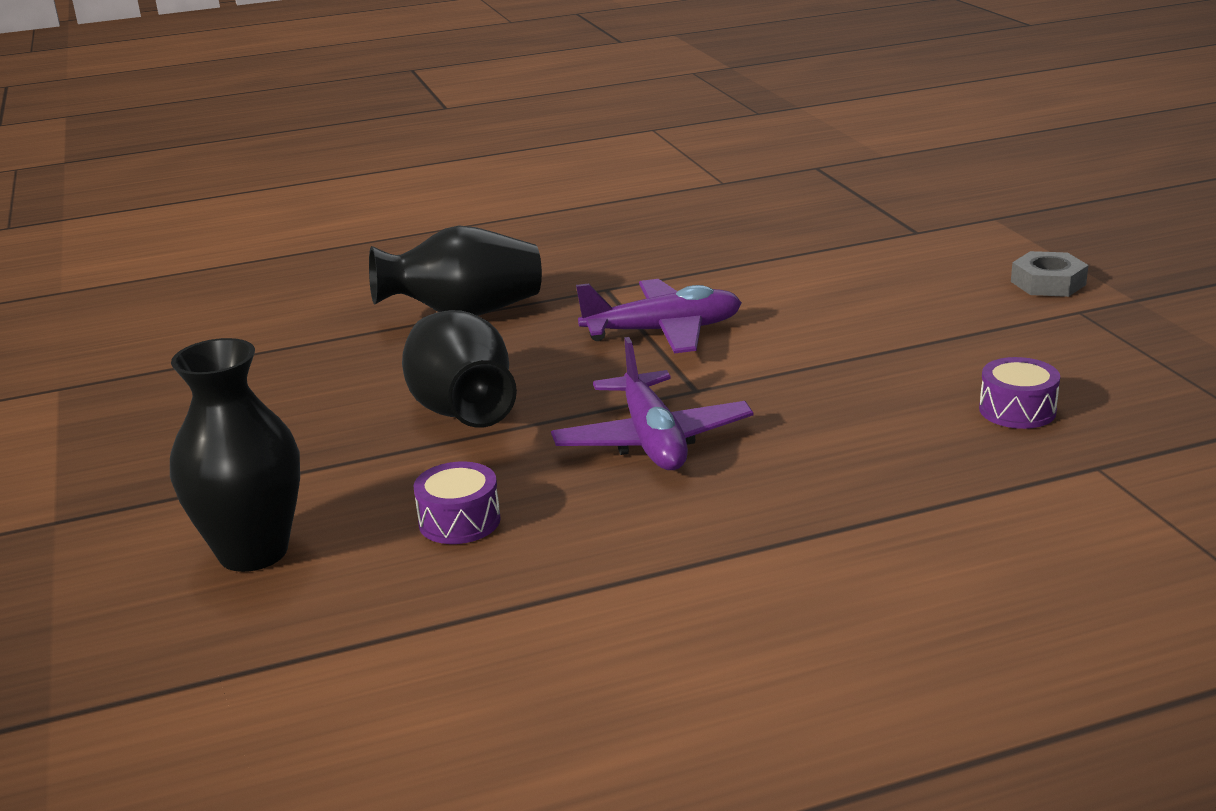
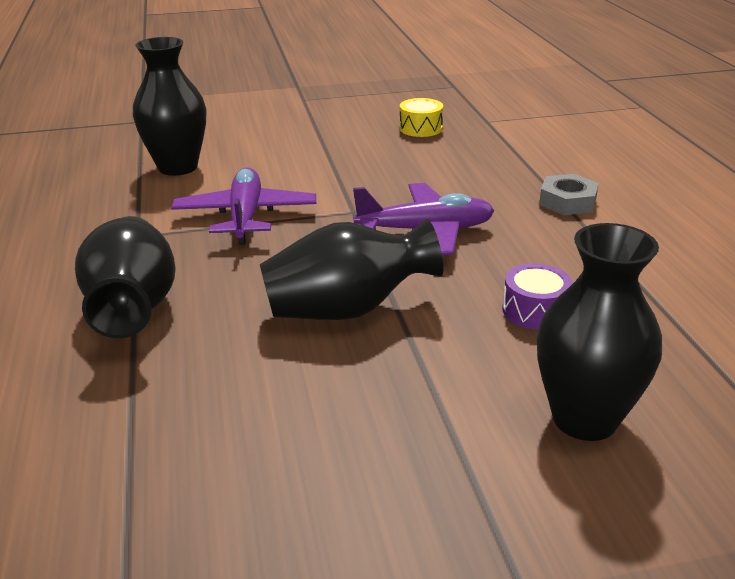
camera: 85 degrees left, 5 degrees up
(783, 276) = (178, 167): none -> black vase
(1017, 410) = (420, 128): purple drum -> yellow drum
(1048, 283) = (259, 100): grey nut -> grey nut (567, 201)

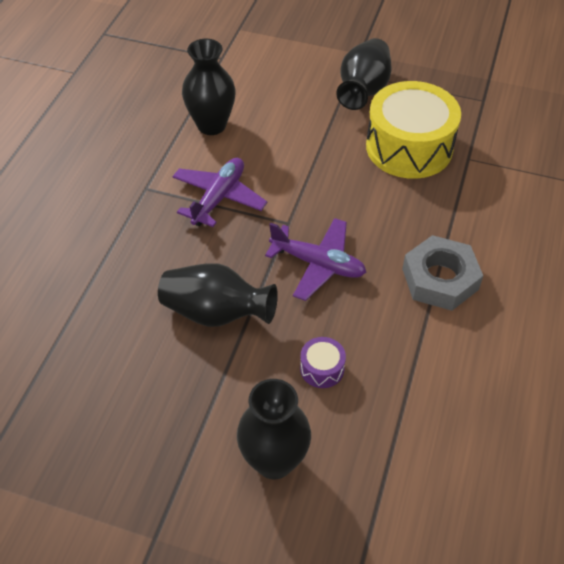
camera: 30 degrees right, 20 degrees up
(133, 308) = (106, 254): black vase -> black vase (363, 91)
(420, 128) = (409, 147): yellow drum -> yellow drum, size x2.41
(567, 201) = (440, 279): grey nut -> grey nut, size x1.64

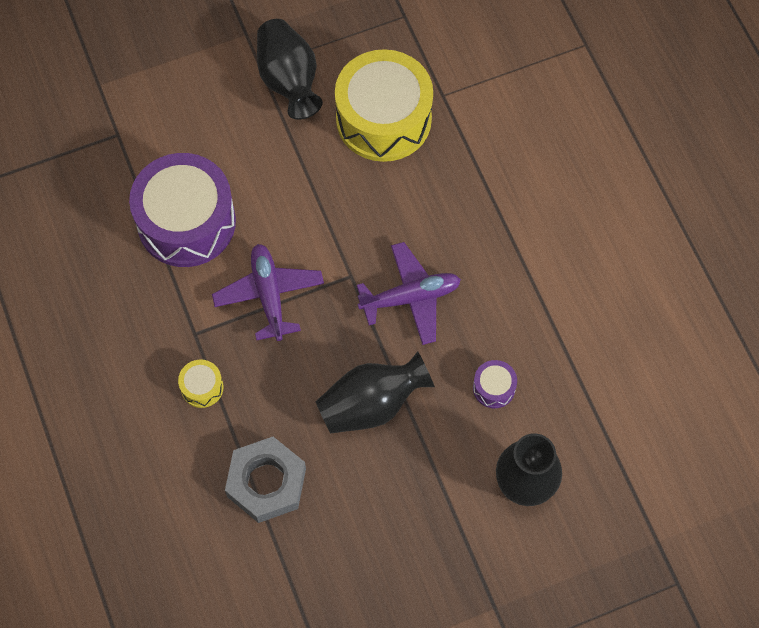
camera: 40 degrees left, 15 degrees up
(114, 221) = (202, 387): none -> yellow drum
(211, 125) = (186, 222): black vase -> purple drum
(440, 279) = (515, 239): grey nut -> grey nut (266, 482)

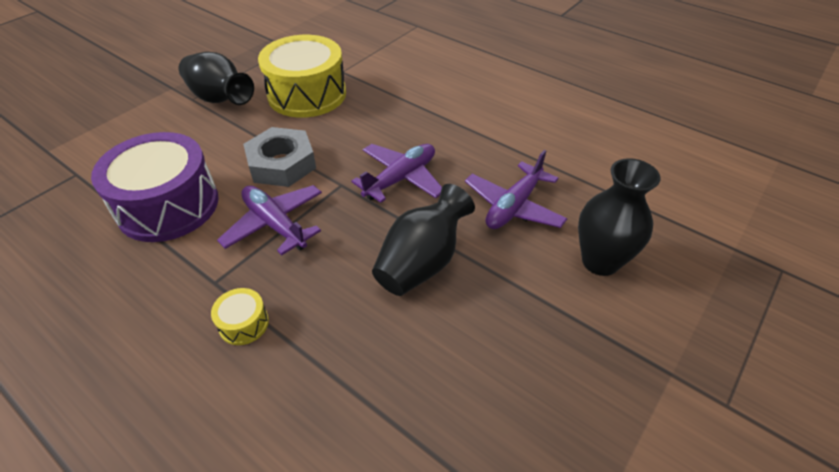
camera: 30 degrees left, 20 degrees down
(266, 482) = (362, 378): grey nut -> grey nut (282, 164)
(494, 388) = (513, 206): purple drum -> purple plane

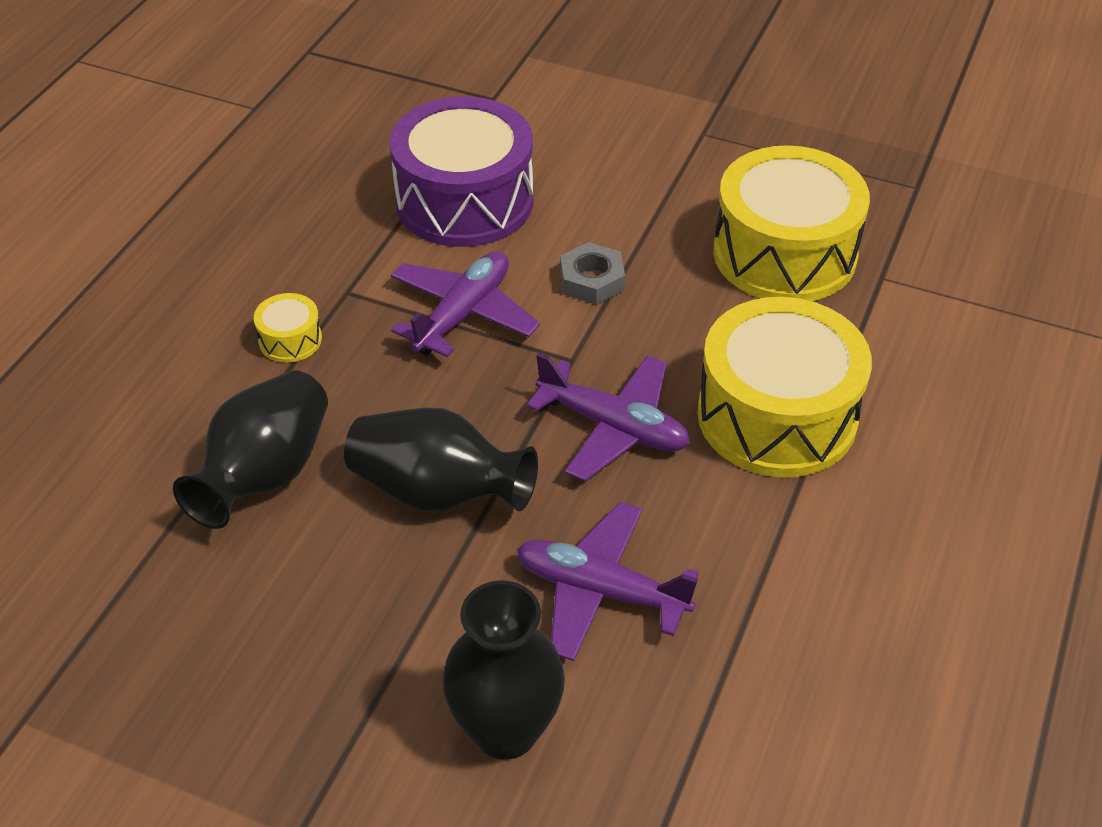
camera: 75 degrees right, 0 degrees up
(220, 99) = (718, 161): black vase -> black vase (265, 475)
(282, 164) = (592, 280): grey nut -> grey nut, size x0.61
(417, 122) = (777, 416): none -> yellow drum

